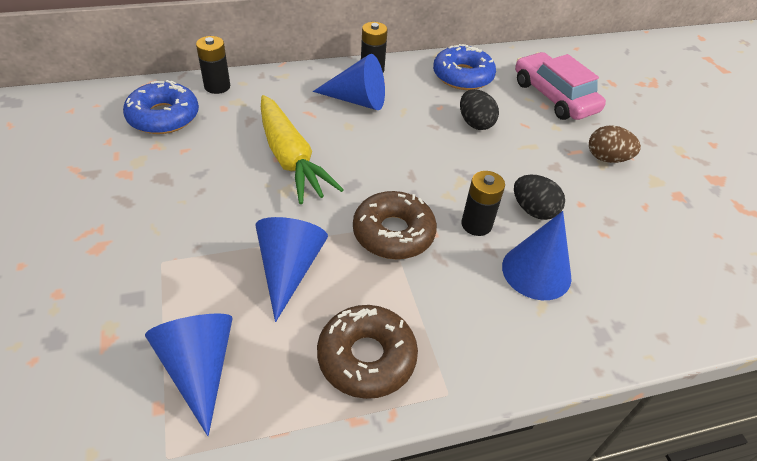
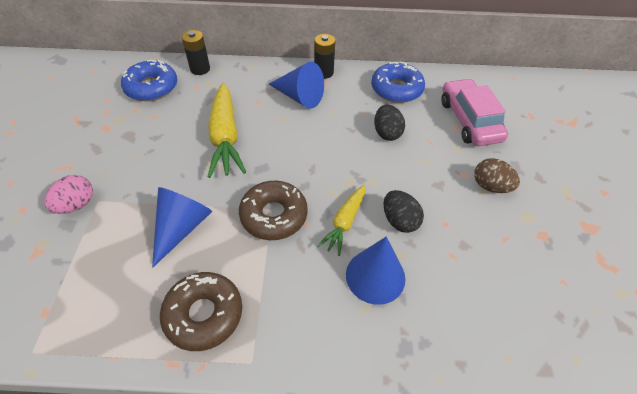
camera: 20 degrees right, 5 degrees up
(134, 272) = (76, 205): none -> pink egg
(199, 368) = (84, 290): blue cone -> none
(476, 224) = (344, 223): black battery -> yellow carrot

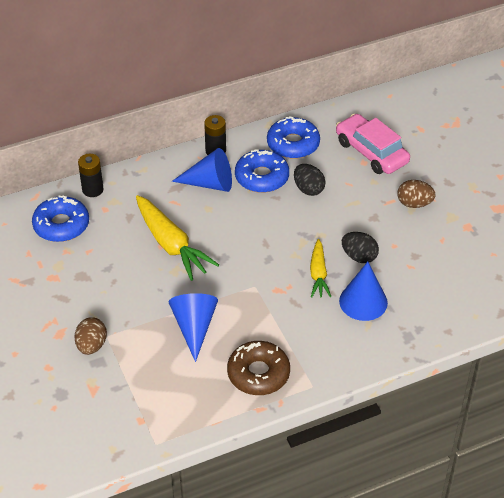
camera: 25 degrees left, 5 degrees down
(76, 205) = (91, 345): pink egg -> brown egg
(274, 215) = (260, 290): brown donut -> none
(349, 107) = (262, 177): none -> blue donut

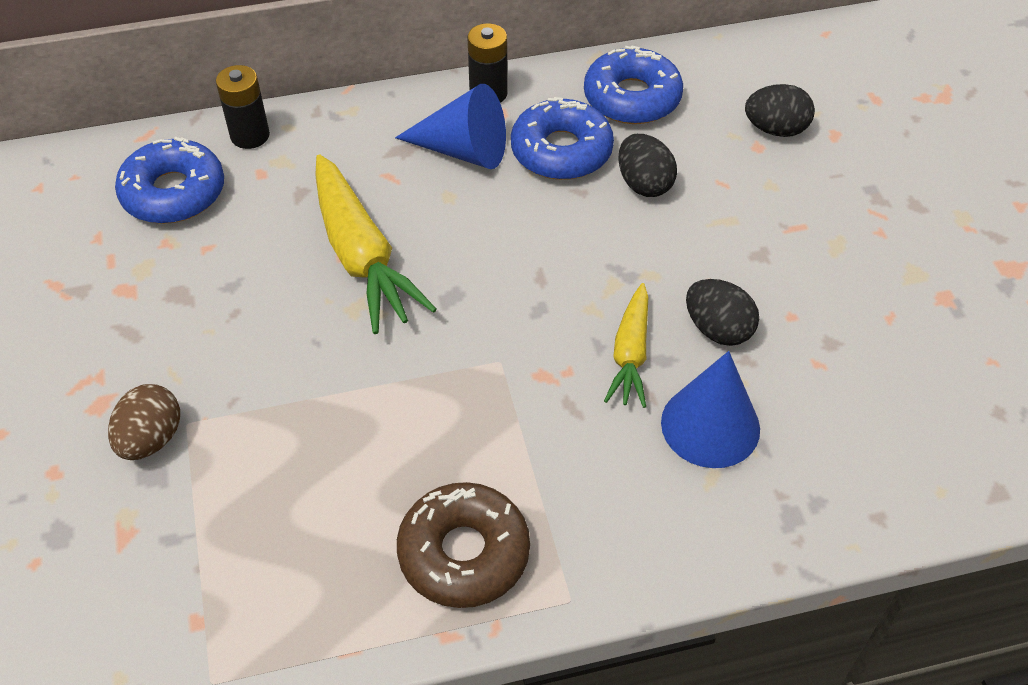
camera: 10 degrees right, 5 degrees up
(194, 327) = (360, 430): blue cone -> none
(371, 152) = (775, 129): pink car -> black egg
(414, 204) = (843, 238): brown egg -> none

